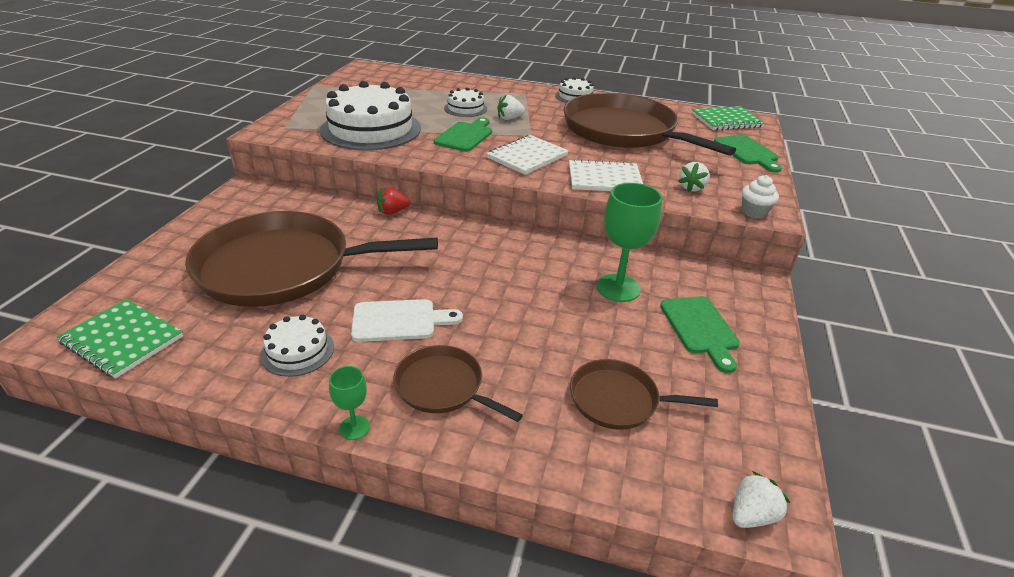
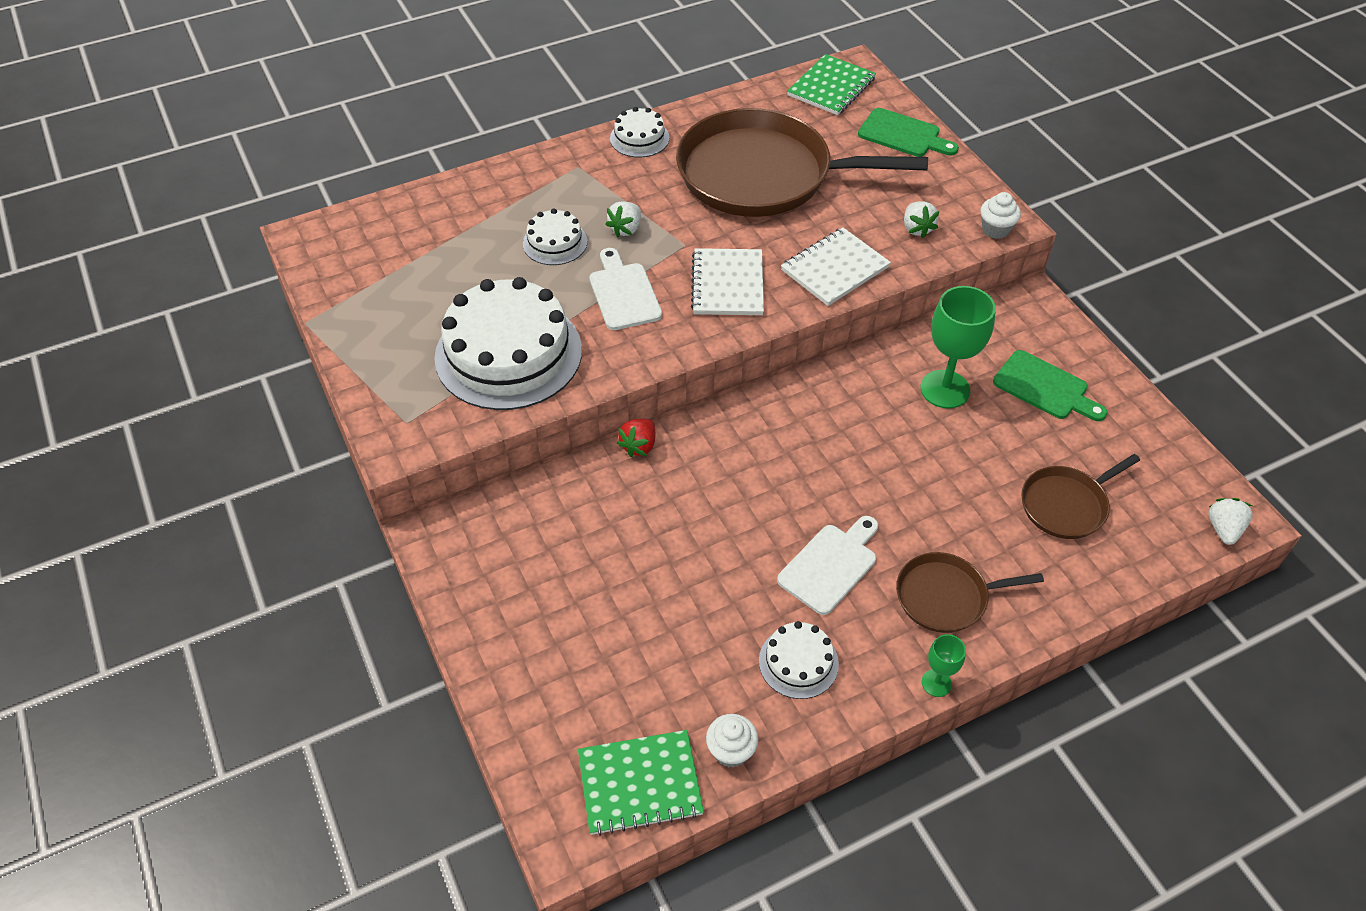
camera: 40 degrees left, 15 degrees up
(186, 362) = (731, 751): none -> white cupcake
(283, 267) = (646, 596): brown pan -> none
(465, 136) = (624, 293): green cutting board -> white cutting board

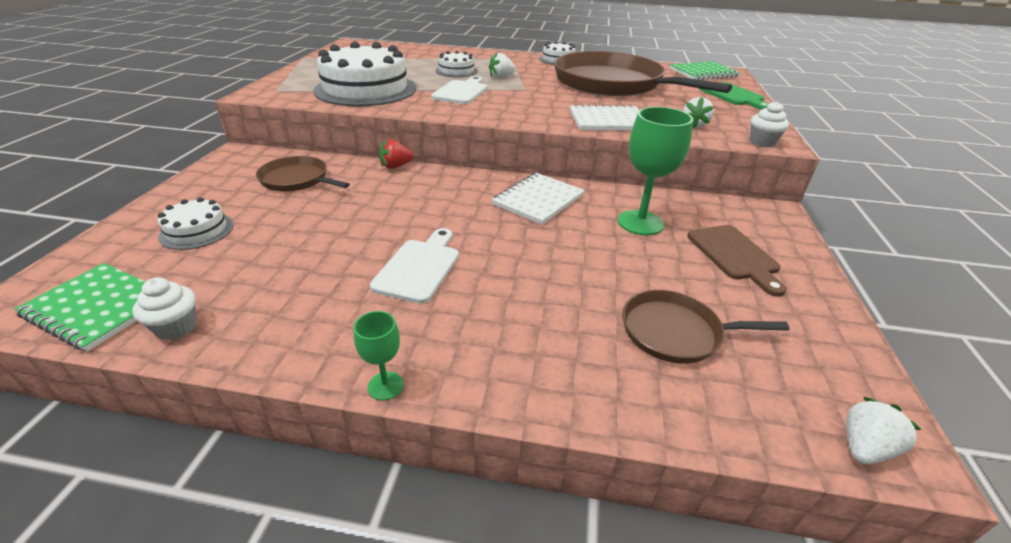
camera: 35 degrees right, 15 degrees down
(728, 284) = (527, 106): white notebook -> white notebook (538, 200)
(798, 662) = (309, 306): white cake -> white cake (197, 230)
(831, 565) = (419, 267): white cutting board -> white cutting board turned 60 degrees counterclockwise
(946, 596) = (480, 332): brown pan -> brown pan (297, 180)
(1045, 388) = (734, 255): green cutting board -> brown cutting board

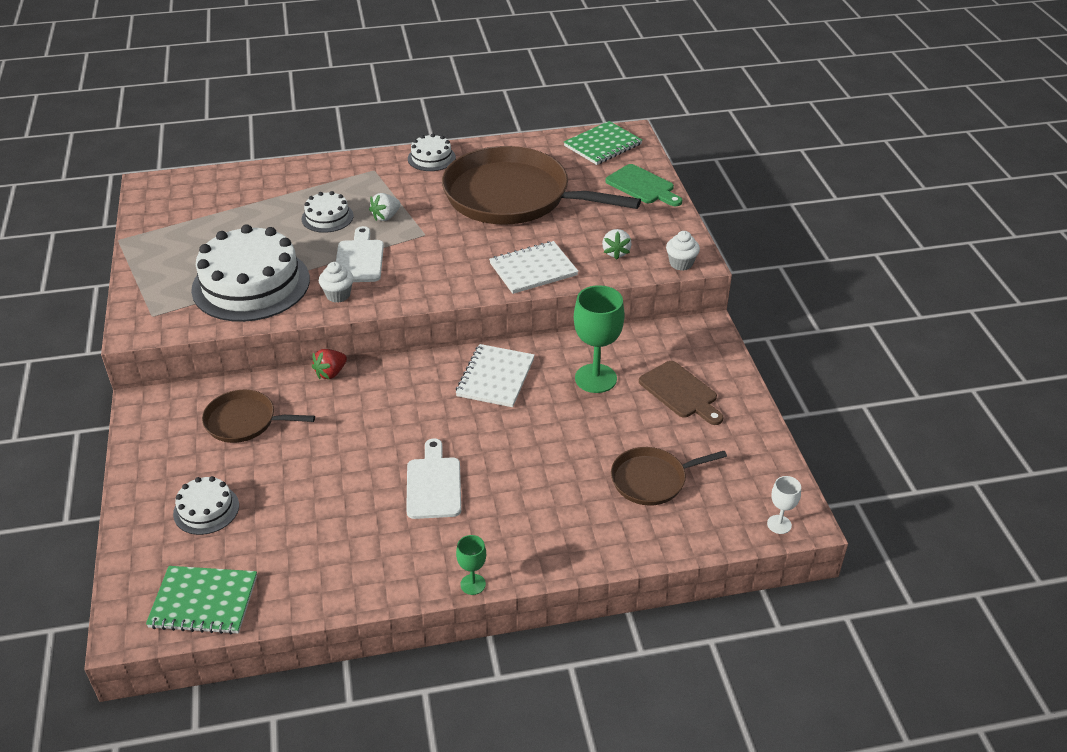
camera: 20 degrees left, 5 degrees up
(176, 327) = (284, 595): white cupcake -> white cupcake (338, 295)
(864, 447) = (779, 524): white strawberry -> white goblet

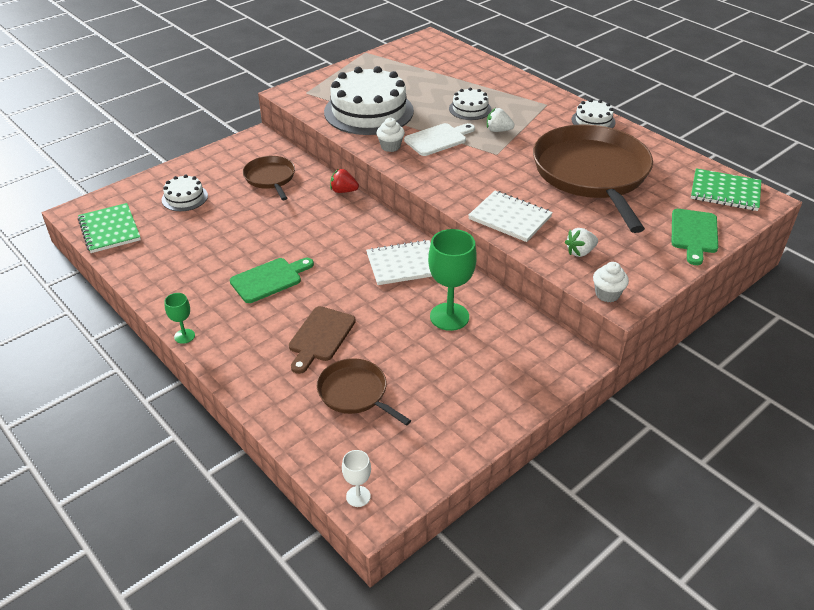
camera: 60 degrees right, 0 degrees up
(434, 484) = (269, 279): white cutting board -> green cutting board
(680, 392) = (476, 373): brown cutting board -> brown cutting board (320, 337)

